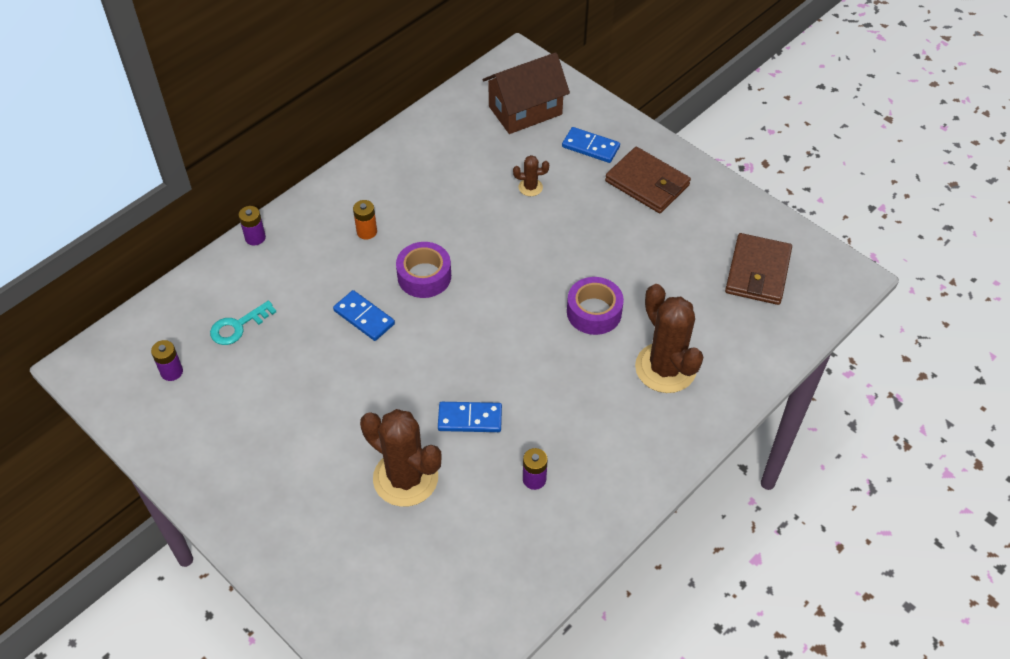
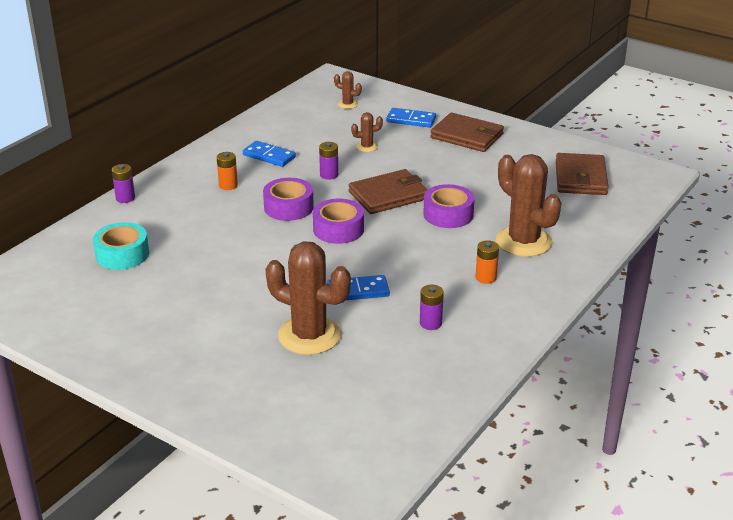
camera: 10 degrees left, 20 degrees down
(171, 372) = (64, 290): purple battery -> purple battery (329, 175)
(238, 326) = (122, 254): turquoise key -> turquoise tape
(364, 317) = (240, 237): blue domino -> blue domino (269, 156)
(470, 319) = (338, 229): none -> purple tape
(525, 110) = (347, 104): brown house -> brown cactus
(536, 272) = (388, 195): none -> brown wallet
(610, 418) = (486, 277): none -> orange battery

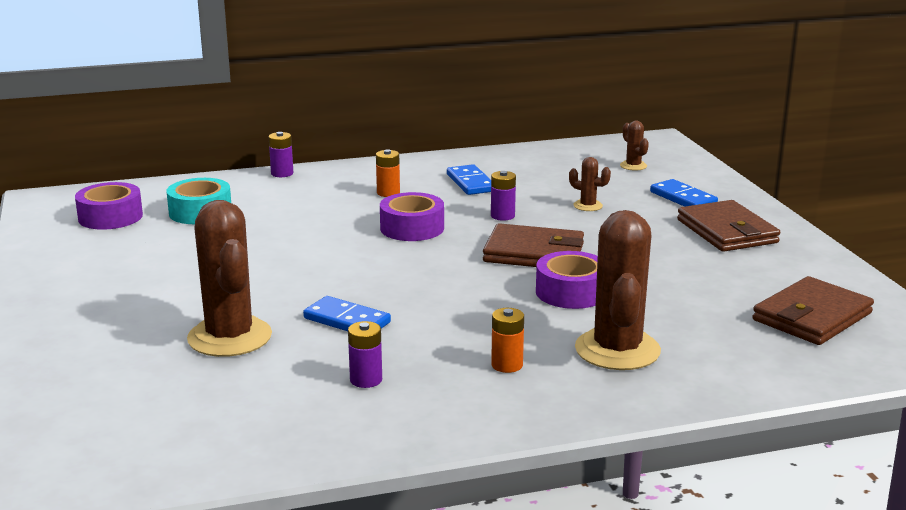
camera: 40 degrees right, 10 degrees down
(338, 229) = (427, 262): purple tape -> purple tape (110, 217)

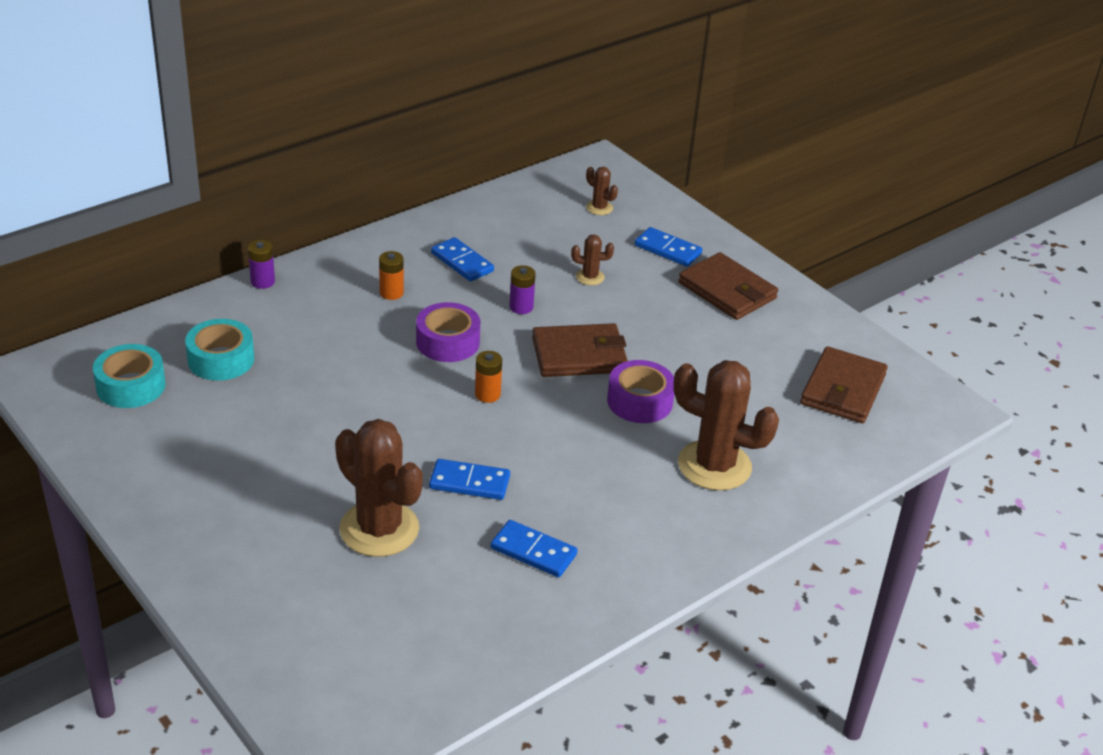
camera: 25 degrees left, 15 degrees up
(110, 217) = (131, 386): purple tape -> turquoise tape
(366, 380) = (533, 551): purple battery -> blue domino
(507, 365) = (637, 505): orange battery -> orange battery (487, 394)
(617, 350) = (714, 466): brown cactus -> brown cactus turned 45 degrees counterclockwise

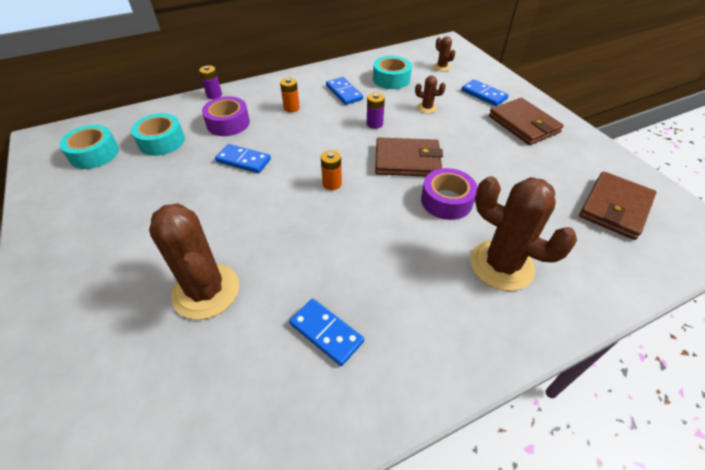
camera: 15 degrees right, 10 degrees up
(448, 342) = (316, 143): purple tape -> purple tape (228, 123)
(469, 482) = (294, 256): blue domino -> blue domino (243, 160)
(527, 234) = (391, 79): none -> turquoise tape

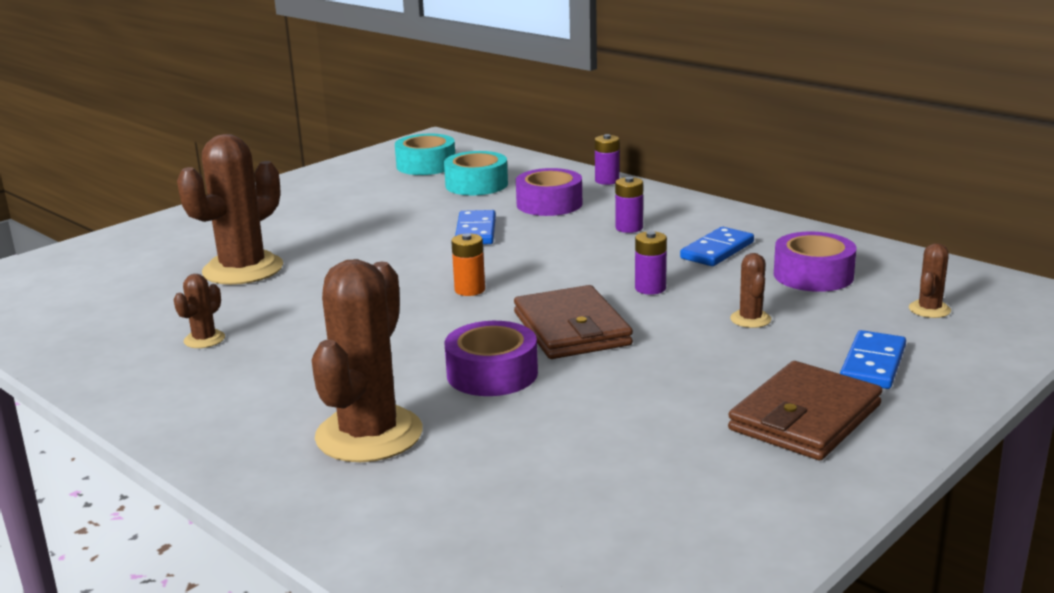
camera: 70 degrees right, 25 degrees down
(291, 108) = (629, 228): orange battery -> purple battery
(326, 333) = (204, 339): blue domino -> brown cactus
(391, 79) = (813, 275): turquoise tape -> purple tape
(615, 208) = (595, 540): brown wallet -> none

